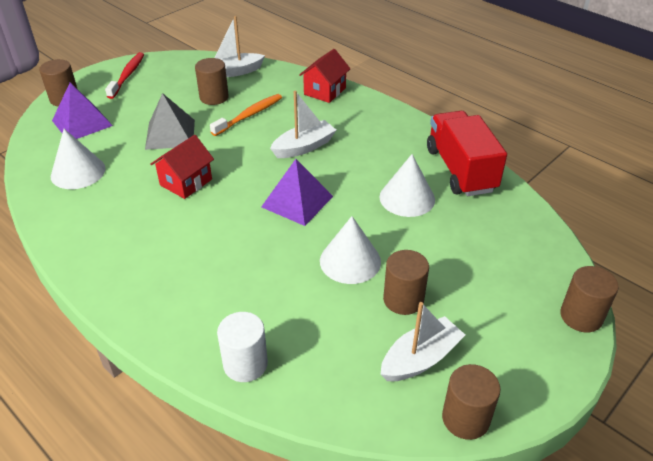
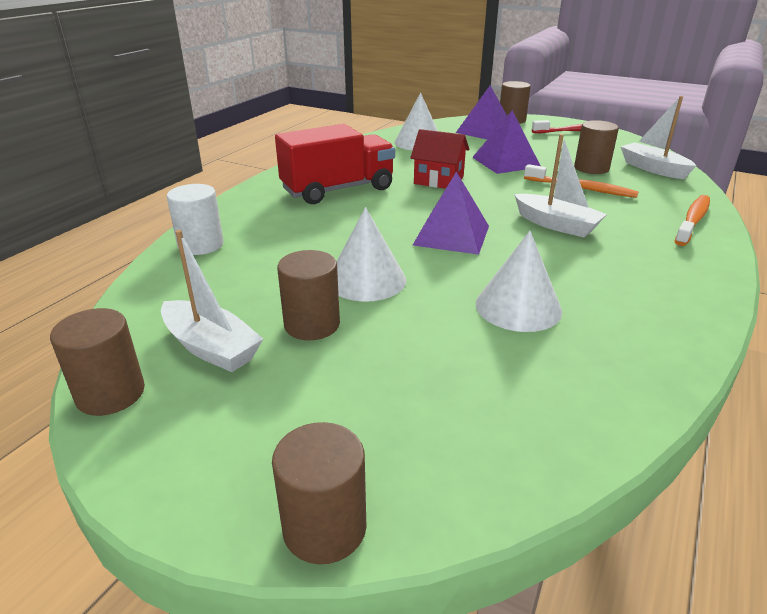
camera: 75 degrees right, 10 degrees down
(170, 134) = (506, 162): grey pyramid -> purple pyramid
(325, 91) = (692, 221): red house -> orange toothbrush
(460, 170) = (634, 350): red truck -> red truck (338, 190)

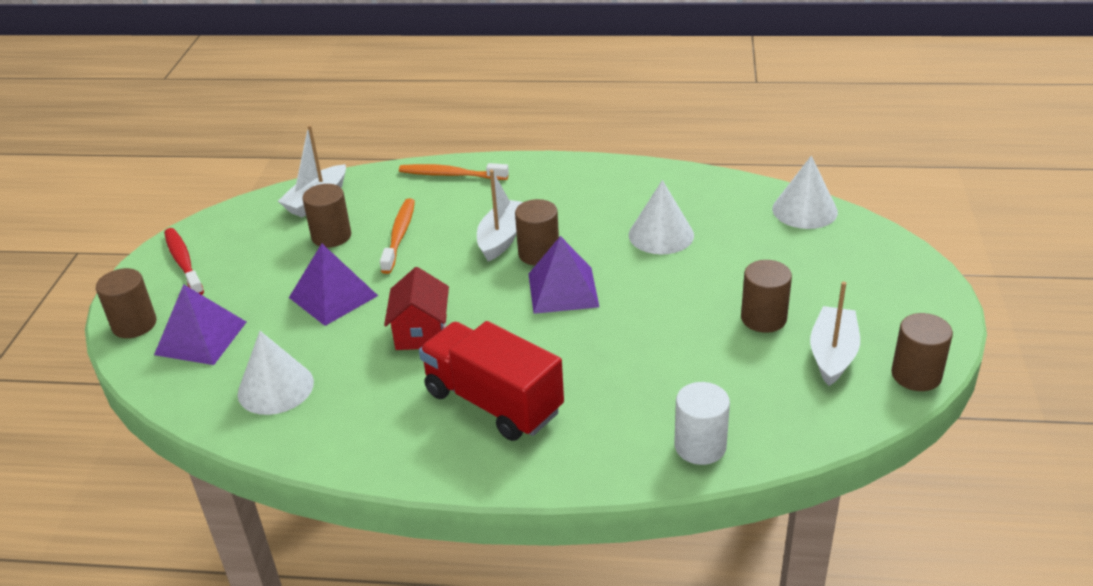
camera: 110 degrees left, 5 degrees up
(324, 527) = (907, 254): brown cylinder -> brown cylinder (539, 254)
(366, 280) = (680, 313): white cone -> white cone (804, 210)

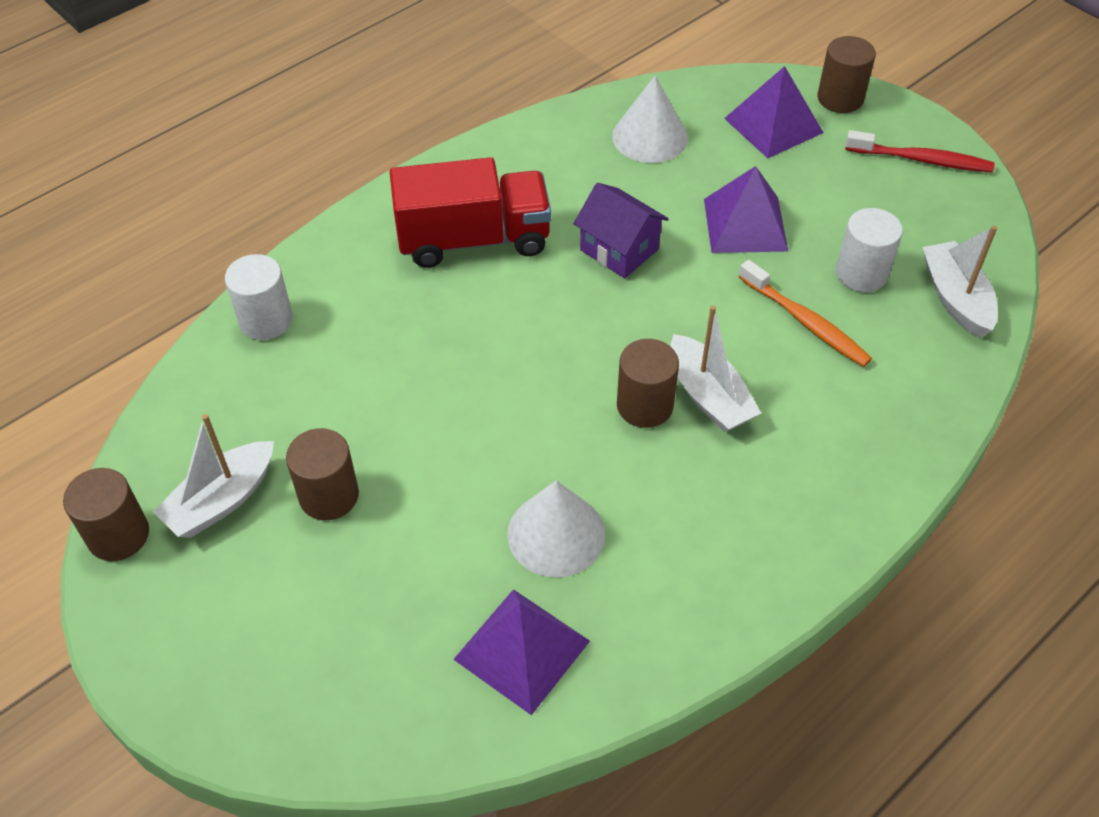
camera: 130 degrees right, 15 degrees up
(331, 236) = (861, 273): brown cylinder -> white cylinder
(421, 332) = (619, 250): red house -> purple house
(451, 175) = (900, 438): orange toothbrush -> none
(563, 290) = (561, 381): purple pyramid -> purple pyramid (521, 650)
(804, 210) = (432, 724): white cone -> none
(833, 354) = (221, 500): white boat -> white boat turned 75 degrees clockwise

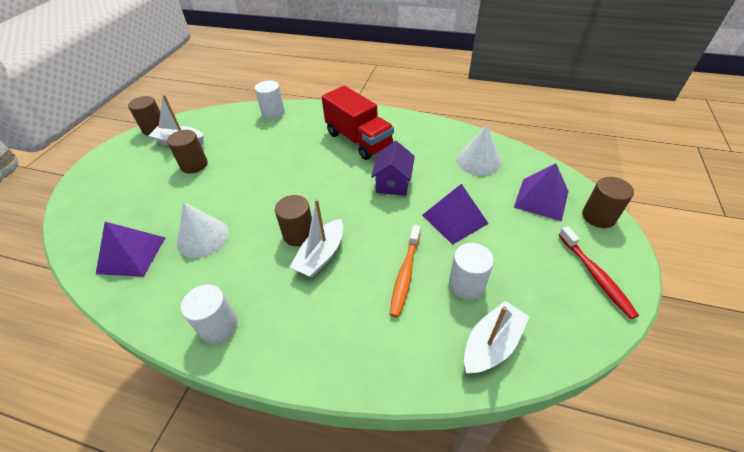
camera: 60 degrees right, 5 degrees down
(761, 561) = (218, 326): none -> white cylinder

